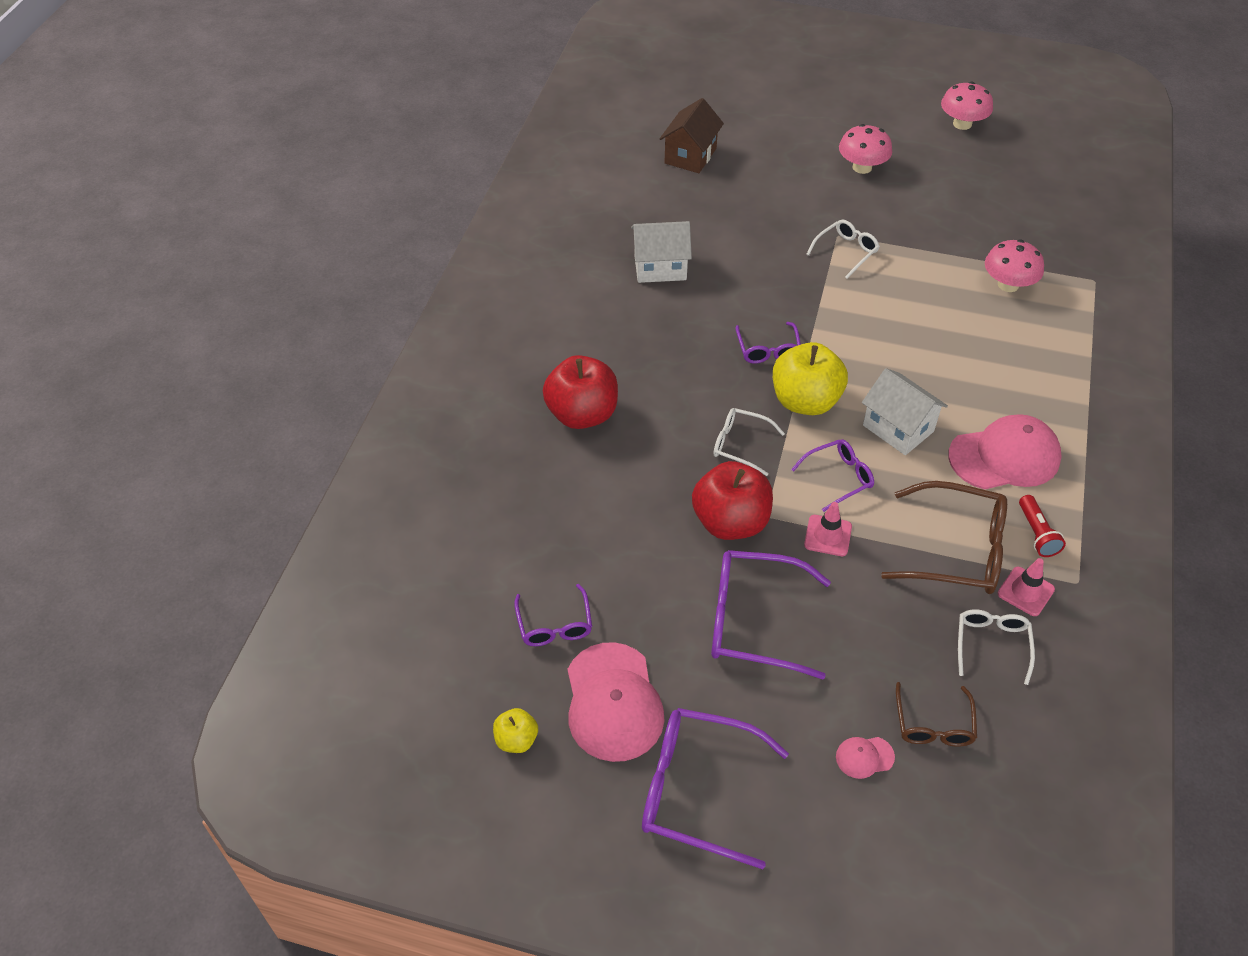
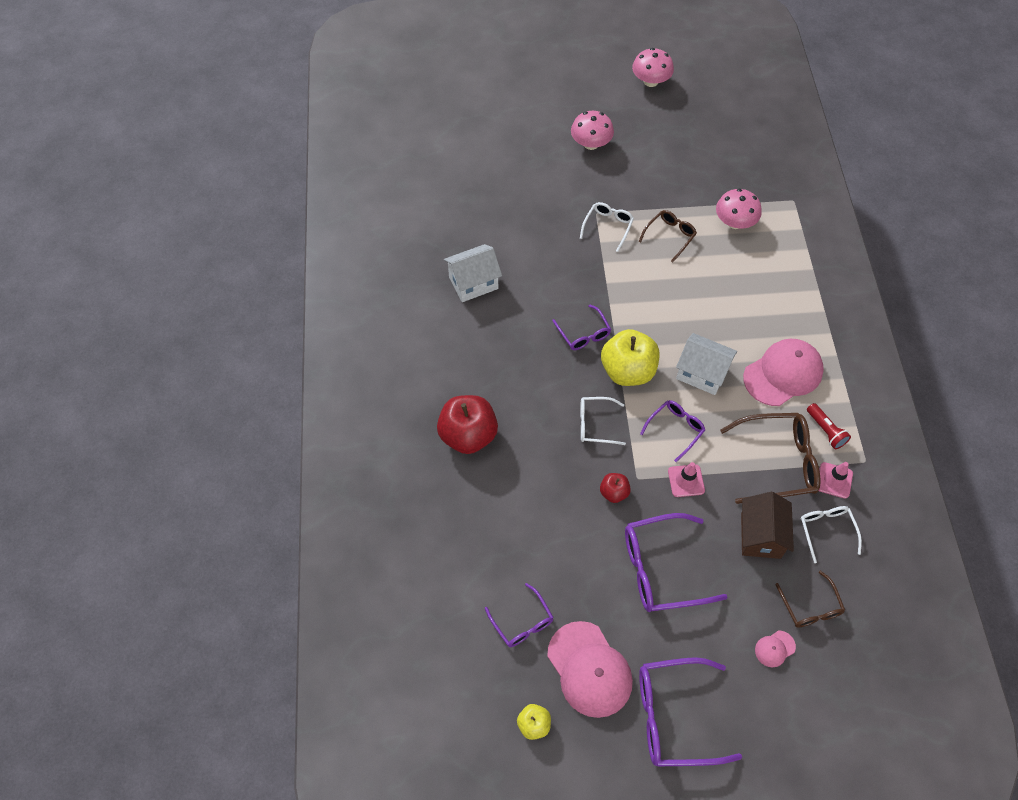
camera: 20 degrees left, 10 degrees up
(690, 156) = (455, 169): brown house -> brown house (760, 535)
(730, 522) = (614, 492): red apple -> red apple, size x0.50
(919, 279) = (670, 236): none -> brown glasses

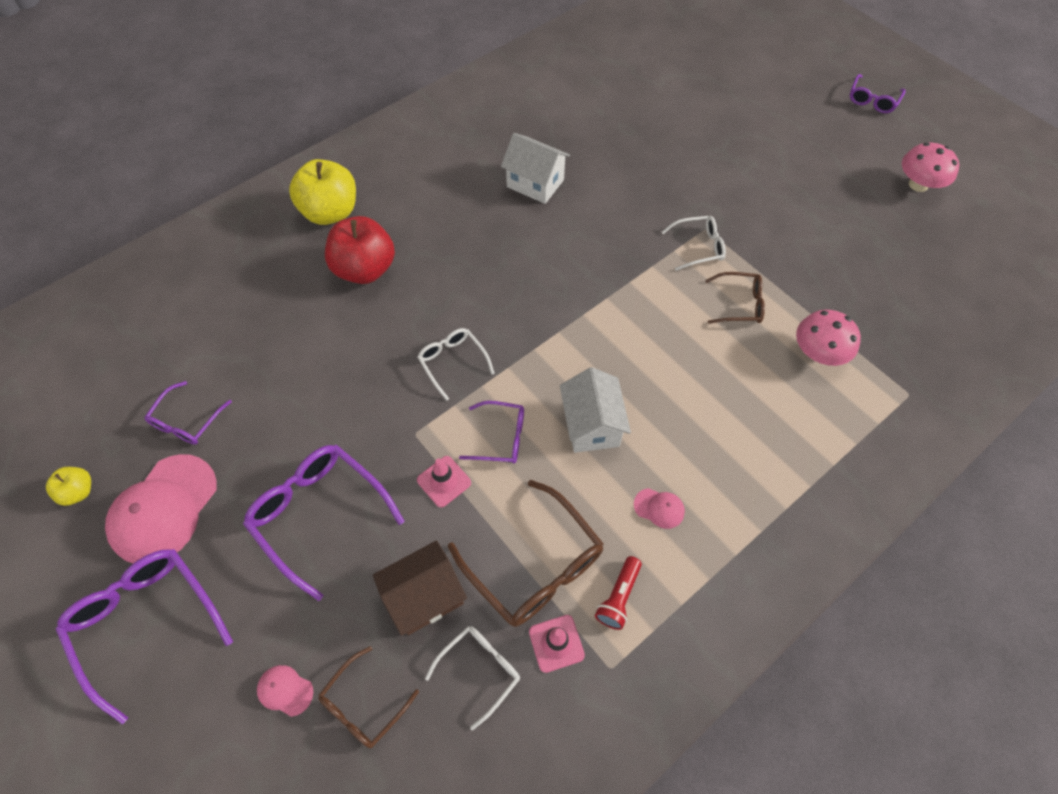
camera: 55 degrees right, 0 degrees up
(584, 334) = (551, 296): purple glasses -> purple glasses (872, 100)
(591, 143) = (785, 180): pink mushroom -> none
(614, 492) = (383, 421): red apple -> none
(627, 371) = (538, 356): yellow apple -> yellow apple (330, 212)
(783, 374) = (659, 508): pink cap -> pink cap, size x0.44

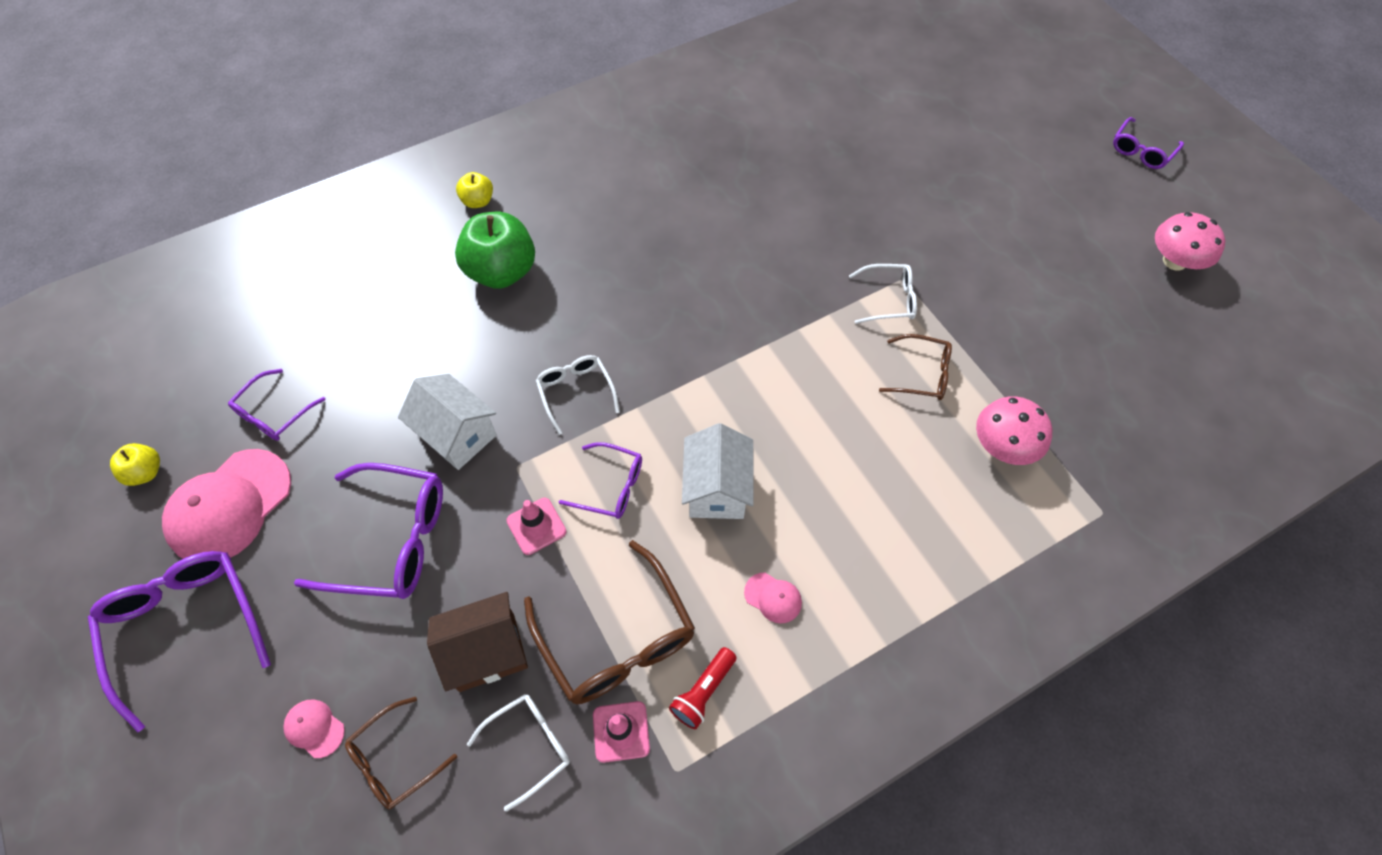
camera: 10 degrees right, 0 degrees up
(319, 514) = (392, 540): purple glasses -> purple glasses turned 135 degrees clockwise
(330, 212) = (478, 201): yellow apple -> yellow apple, size x0.50
(365, 269) = (502, 272): red apple -> green apple
(535, 183) = (715, 199): white house -> white house (457, 435)

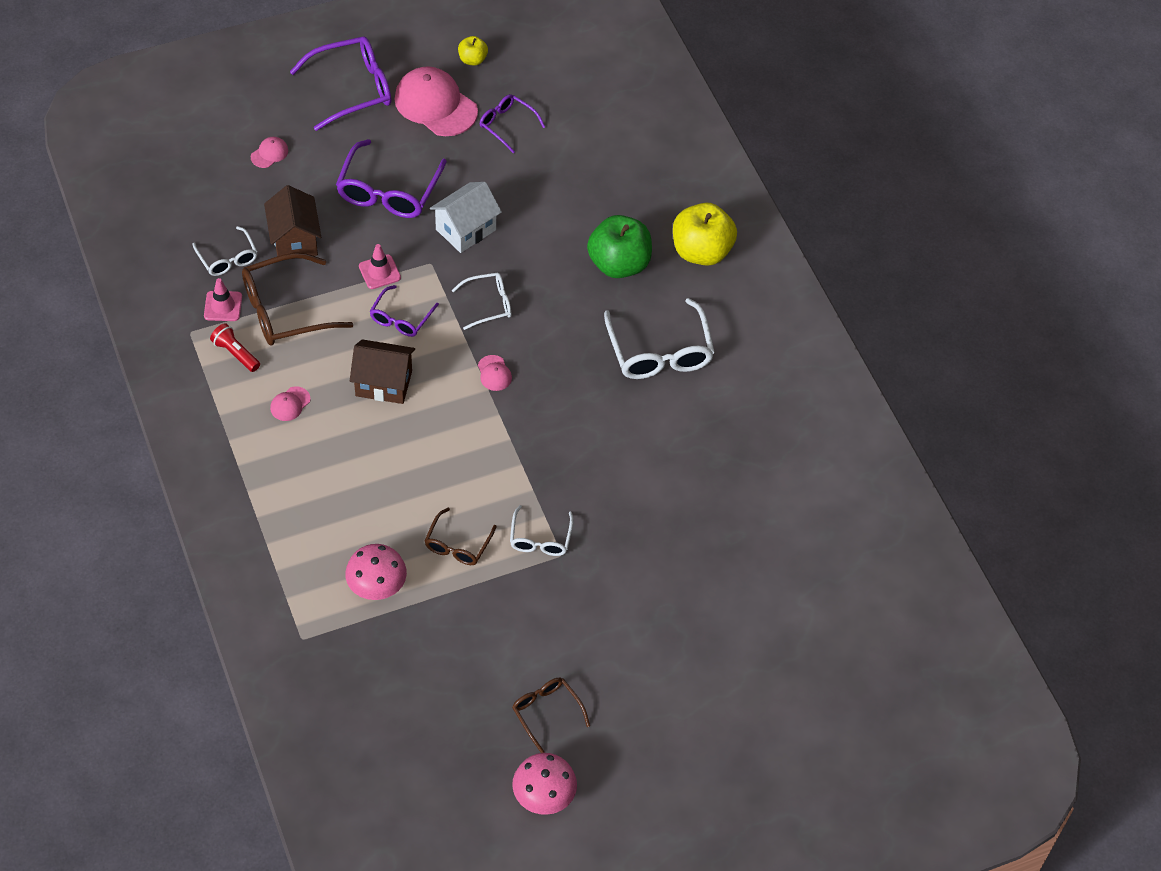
camera: 95 degrees right, 5 degrees down
(394, 760) = (238, 192): brown glasses -> brown glasses (546, 712)
(478, 201) = (701, 252): yellow apple -> yellow apple, size x2.02
(622, 224) = (660, 352): none -> white glasses
(678, 372) = (494, 373): none -> pink cap
(717, 489) = (383, 383): white house -> brown house
(1141, 151) = (695, 822): purple glasses -> none

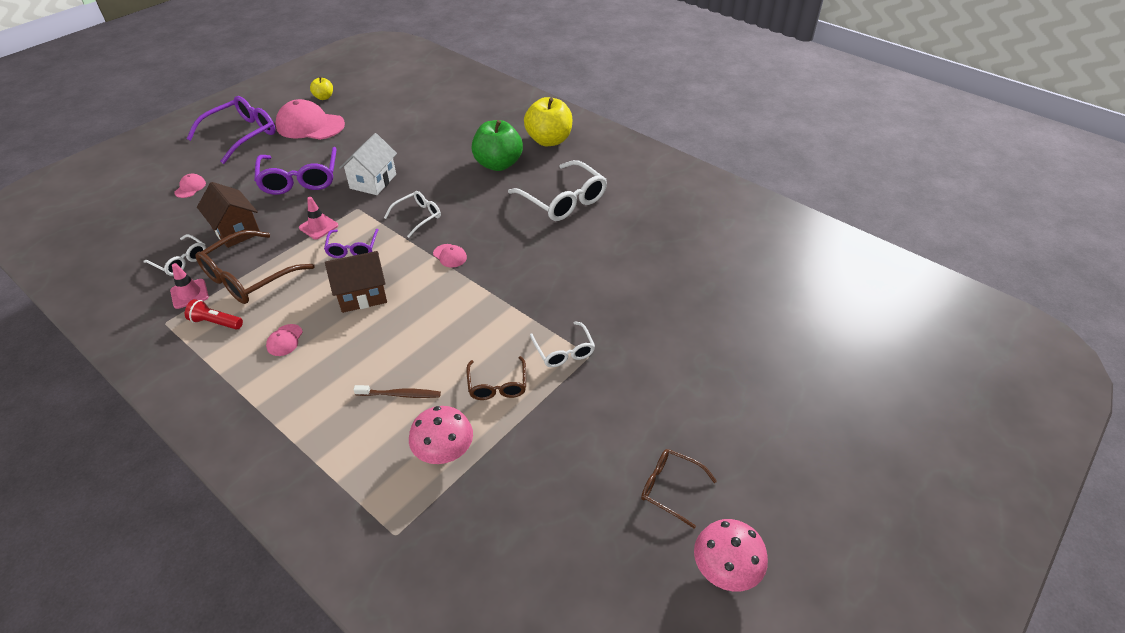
camera: 25 degrees left, 10 degrees down
(366, 512) = (400, 394): none -> brown toothbrush
(507, 125) = (368, 120): purple glasses -> none

